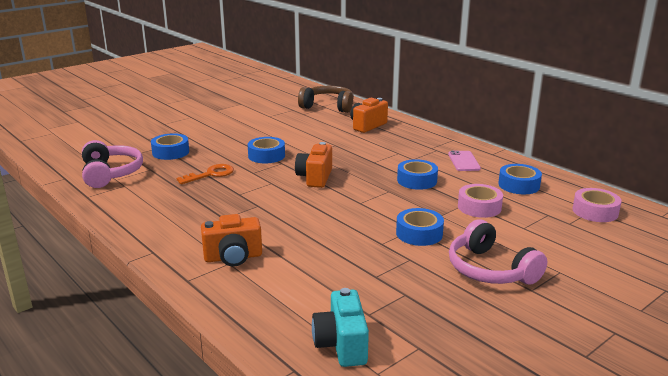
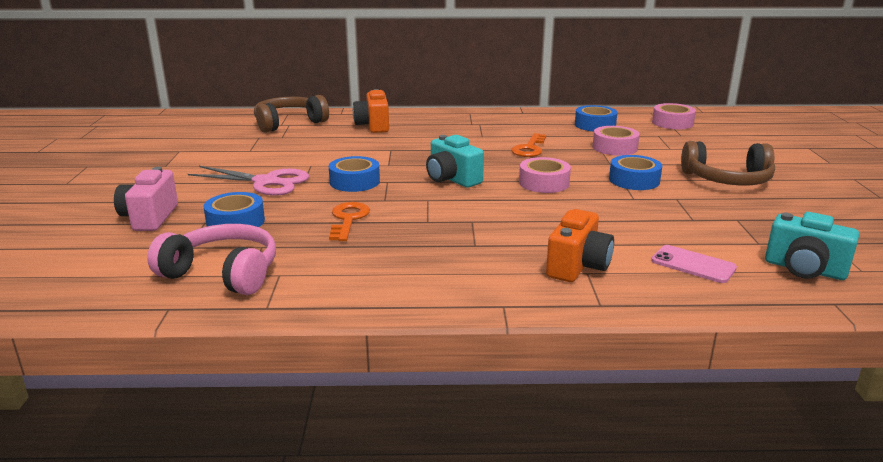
camera: 50 degrees left, 0 degrees up
(150, 135) = (150, 218): none -> pink camera
(231, 137) = (266, 182): none -> pink scissors
(315, 178) = (452, 179): orange camera -> turquoise camera
(357, 205) = (544, 183): none -> pink tape
(417, 180) = (529, 148): blue tape -> orange key
(464, 161) = (520, 124): pink phone -> pink phone (693, 264)
(490, 270) = (727, 180): pink headphones -> brown headphones

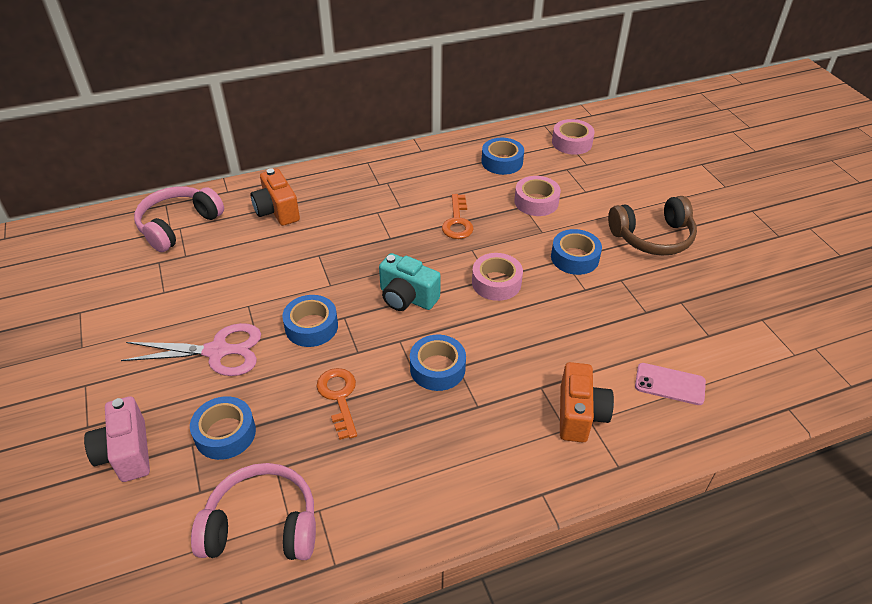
camera: 20 degrees left, 20 degrees up
(289, 123) = (178, 225): brown headphones -> pink headphones
(451, 218) = (437, 368): none -> blue tape
(804, 269) = (754, 366): turquoise camera -> none

